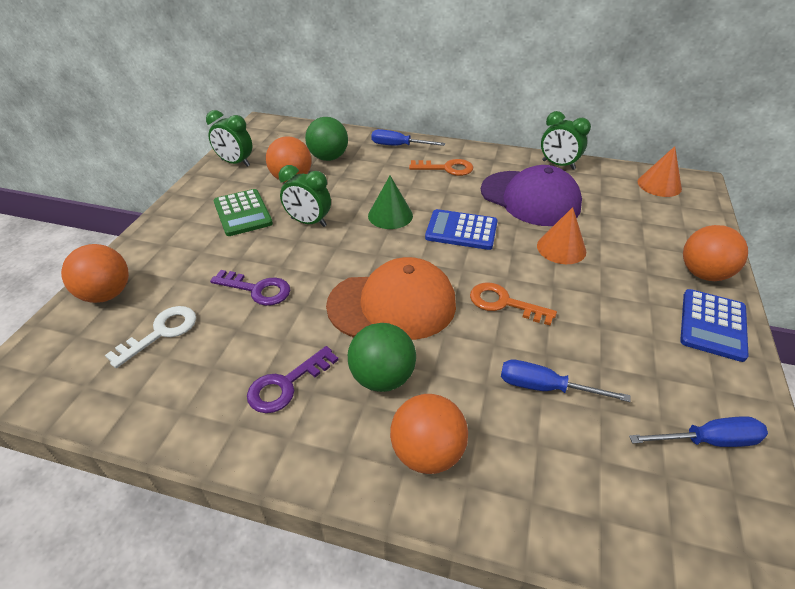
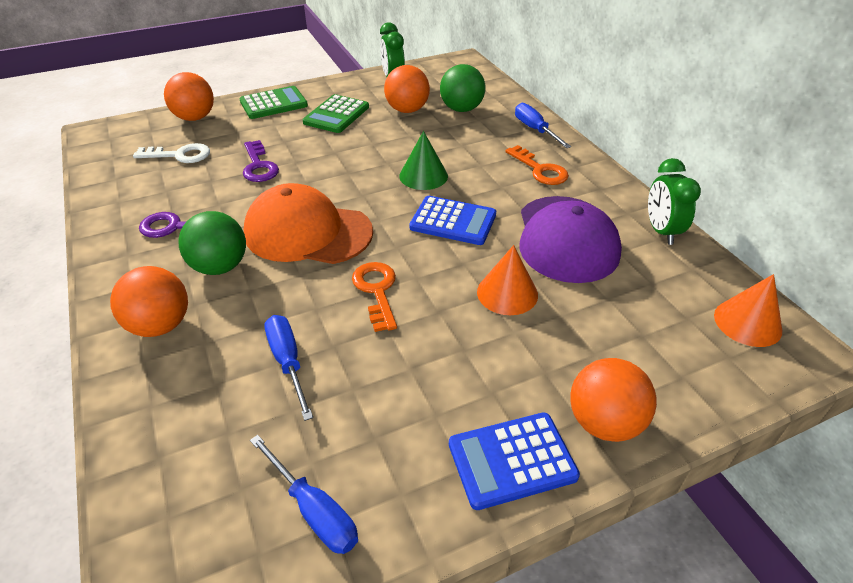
camera: 50 degrees right, 0 degrees up
(166, 236) = (273, 104): none -> green calculator
(308, 222) = (362, 145): green clock -> none
(392, 305) = (308, 232): orange cap -> orange cap turned 150 degrees clockwise
(461, 230) = (453, 221): blue calculator -> blue calculator turned 135 degrees clockwise

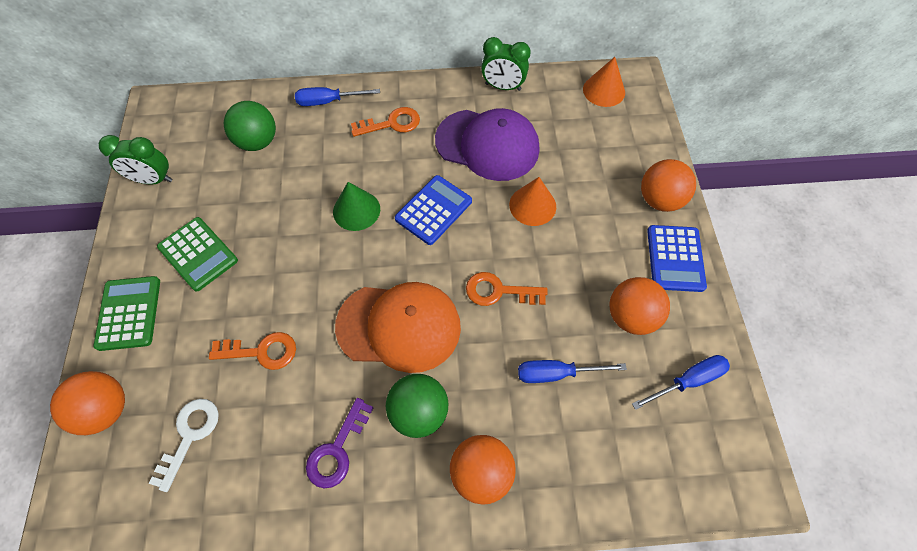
camera: 70 degrees left, 20 degrees up
(259, 166) = (261, 351): purple key -> orange key
(308, 232) = (399, 326): orange cap -> orange cap turned 120 degrees counterclockwise
(407, 110) = (230, 187): orange ball -> orange ball (631, 316)

